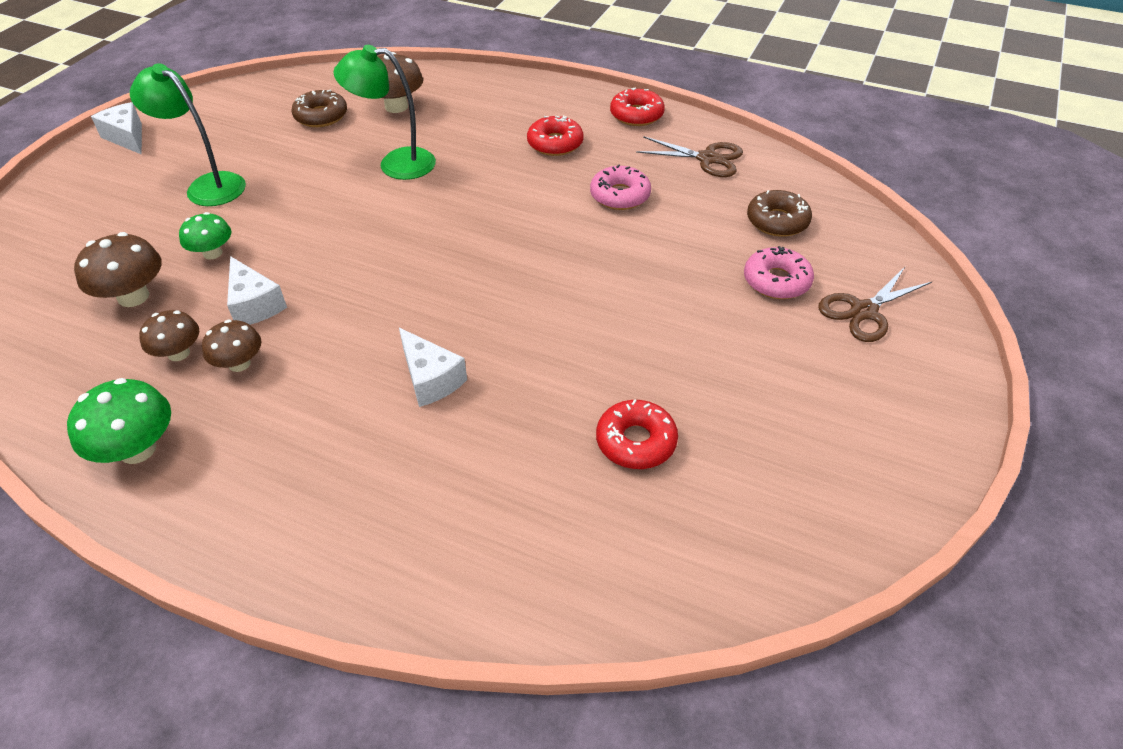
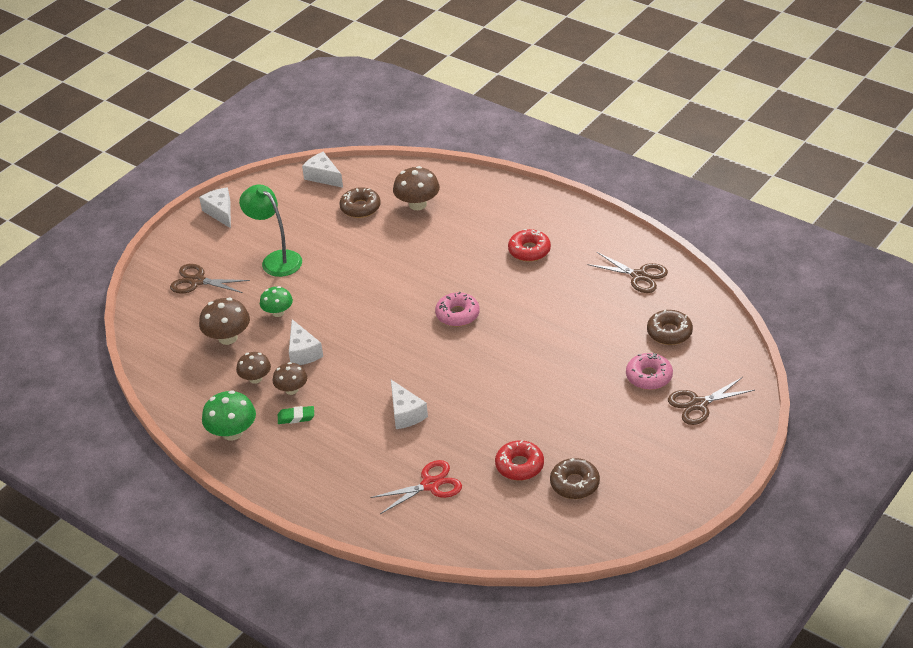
camera: 15 degrees right, 5 degrees down
(89, 224) = (197, 281): none -> brown scissors
(249, 408) = (296, 417): none -> green eraser
(268, 88) = (323, 177): none -> white cheese
(395, 164) = (409, 255): green lamp -> none
(496, 497) = (430, 485): none -> red scissors
(620, 195) = (563, 299): pink donut -> pink donut (457, 314)
(636, 115) = (599, 231): red donut -> none
(735, 461) = (574, 484): none -> brown donut

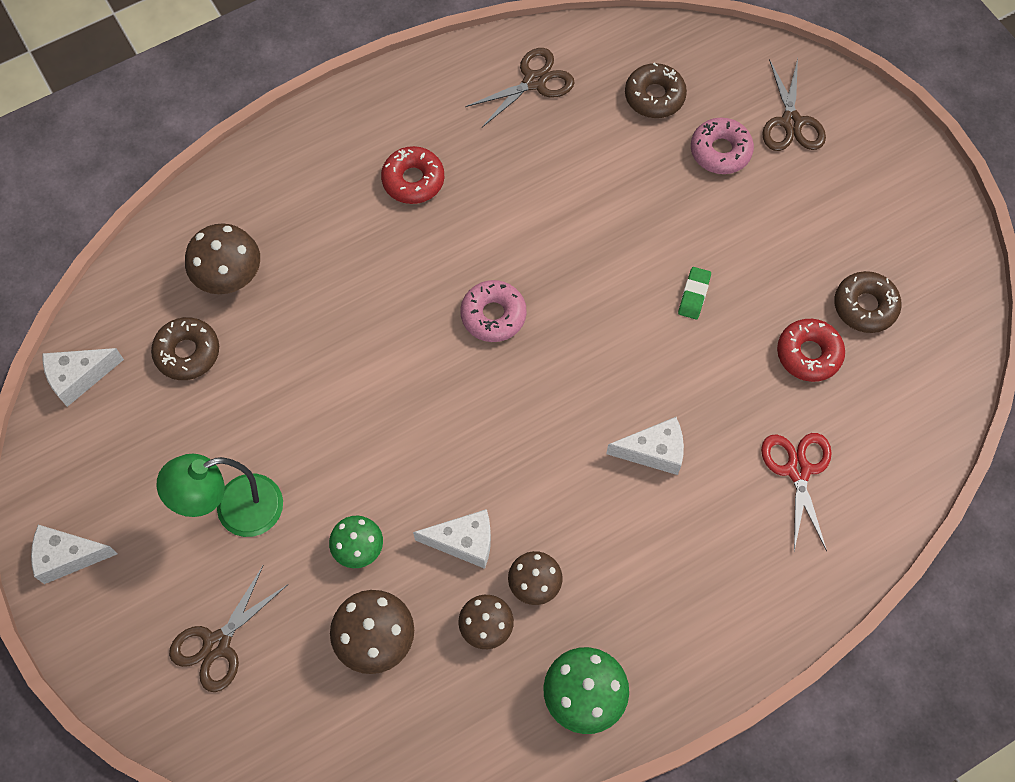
camera: 70 degrees left, 25 degrees up
(296, 417) = (594, 596): green eraser -> green eraser (694, 295)

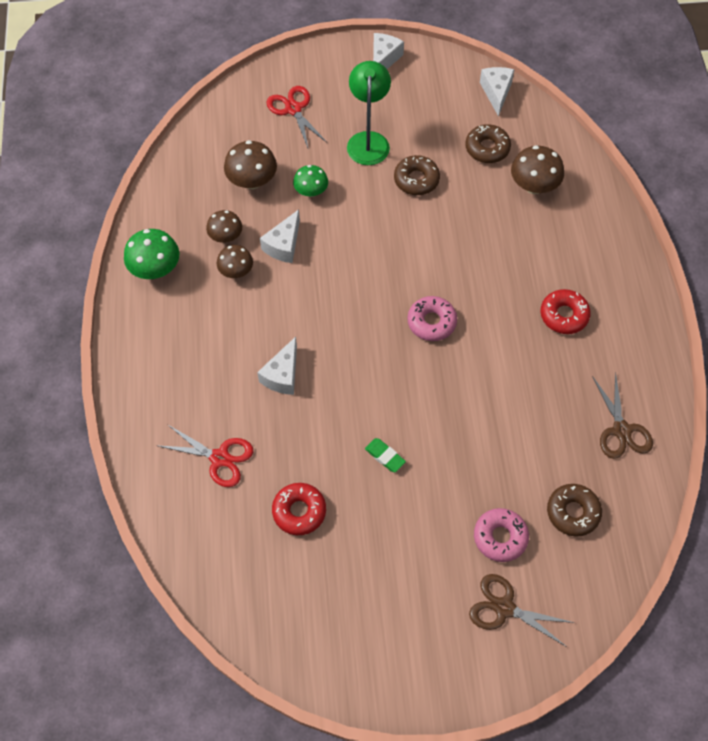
camera: 115 degrees right, 5 degrees down
(217, 644) = (293, 109): brown scissors -> red scissors
(865, 306) = (316, 573): brown donut -> brown donut (416, 180)

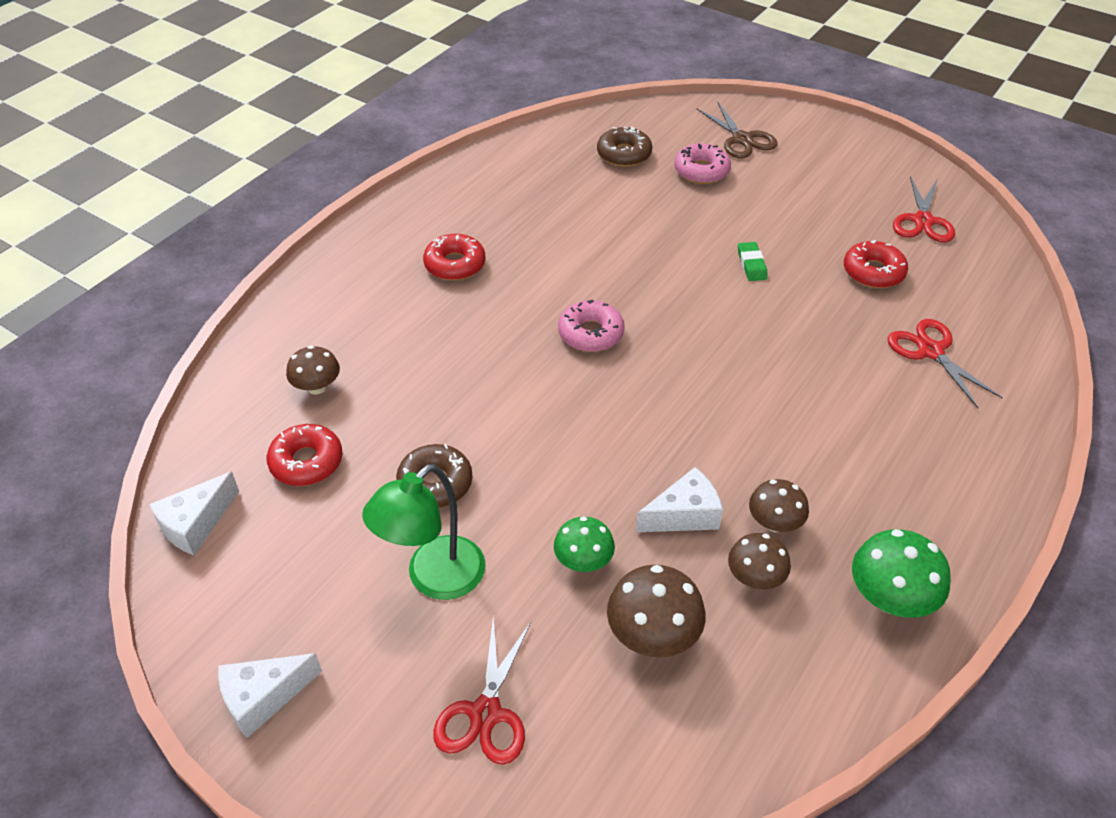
camera: 140 degrees left, 15 degrees down
(282, 375) = (803, 381): white cheese -> none
(297, 603) = (923, 221): none -> red scissors
(487, 148) = (306, 462): brown donut -> red donut
(534, 186) = (317, 387): brown mushroom -> brown mushroom, size x0.66
(621, 430) = (518, 173): brown scissors -> none

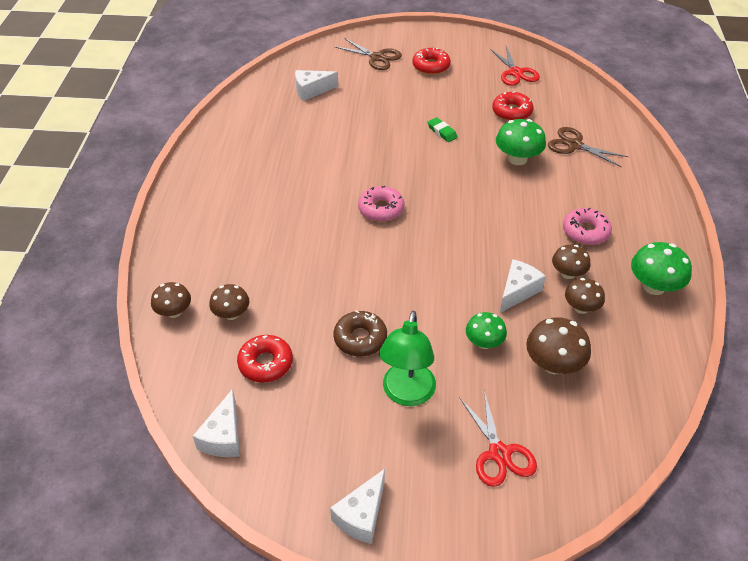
camera: 30 degrees left, 0 degrees up
(260, 357) = (174, 312): none -> brown mushroom
(455, 264) = (259, 199): red donut -> red donut (431, 66)
(624, 154) = (311, 90): brown donut -> white cheese
(701, 171) = (368, 85): pink donut -> pink donut (585, 232)
(829, 339) = (517, 159): none -> green mushroom
(931, 351) = (574, 145): red scissors -> brown scissors

